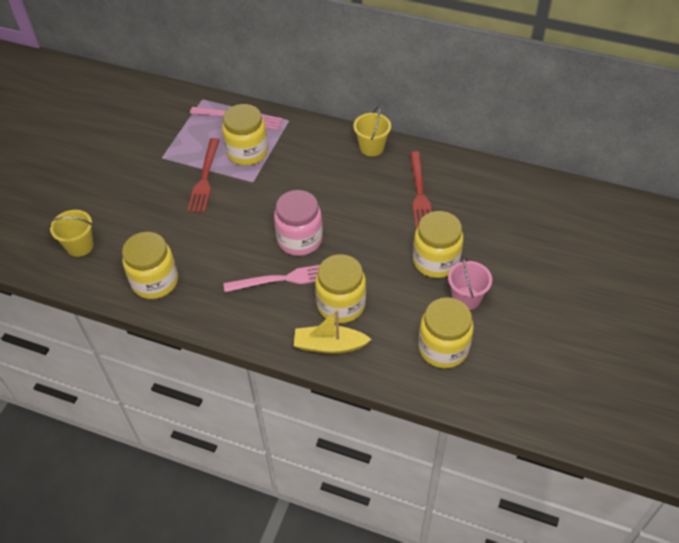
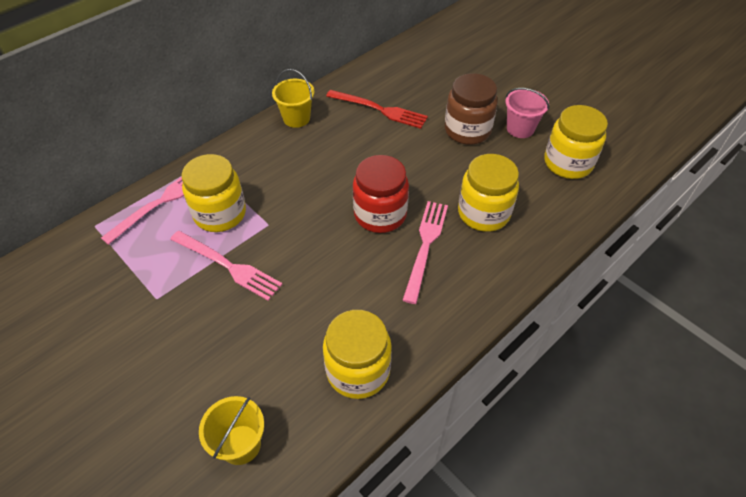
camera: 65 degrees left, 0 degrees up
(205, 178) = (228, 266): red fork -> pink fork
(299, 239) = (380, 214): pink jar -> red jar
(329, 345) = (530, 240): yellow boat -> none
(436, 261) = (467, 130): yellow jar -> brown jar

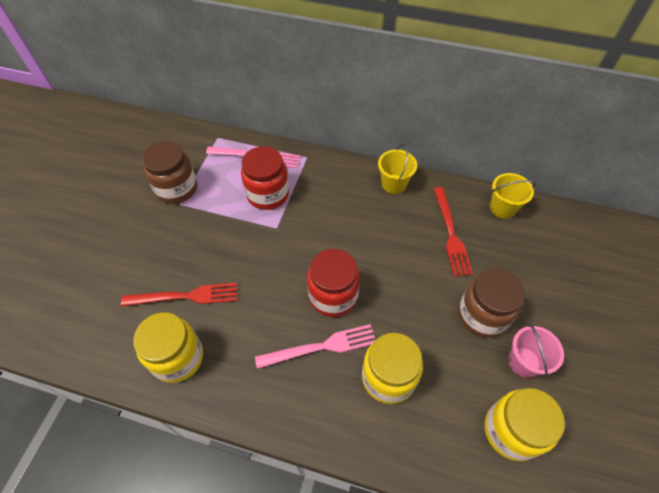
camera: 60 degrees right, 5 degrees up
(131, 293) = (176, 188): none -> brown jar
(220, 214) = (268, 194): yellow jar -> red jar
(228, 266) = (226, 226): pink fork -> none
(240, 444) = (92, 315): yellow bucket -> yellow bucket (502, 208)
(288, 337) = (185, 296): none -> red fork

